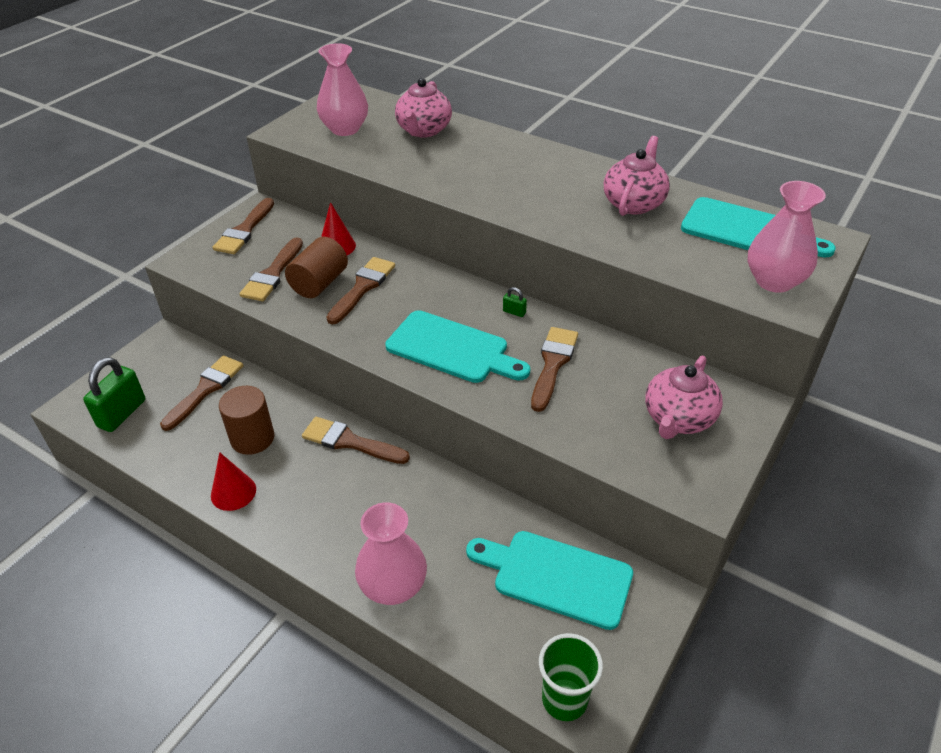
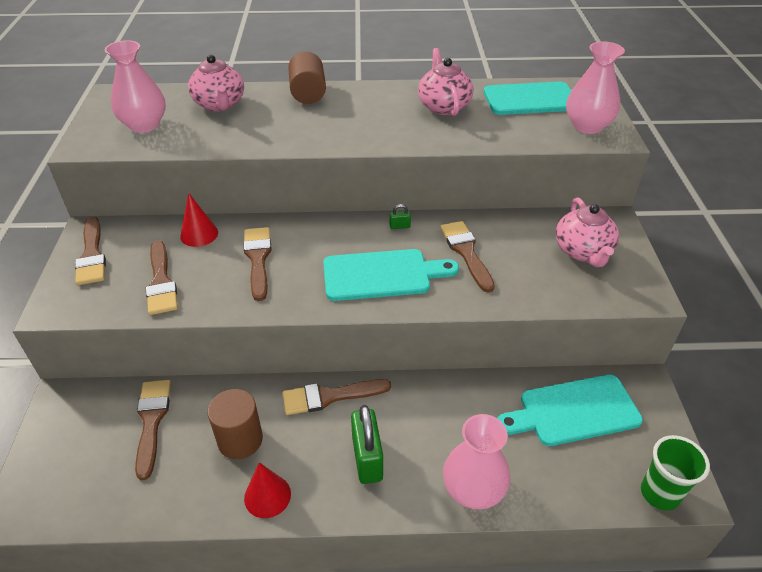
camera: 35 degrees left, 0 degrees up
(122, 413) = (82, 488): green padlock -> green padlock (367, 459)
(319, 283) = (215, 271): brown cylinder -> brown cylinder (308, 93)

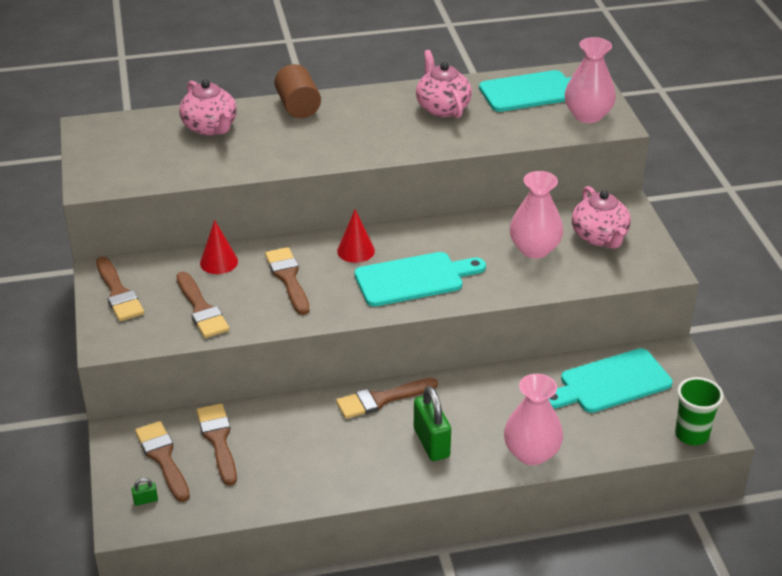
camera: 10 degrees left, 5 degrees down
(144, 125) = (142, 157): pink vase -> pink vase (534, 249)
(240, 440) = (309, 444): brown cylinder -> none
(267, 496) = (350, 481): red cone -> red cone (355, 251)
(399, 226) = (418, 233): green padlock -> green padlock (145, 500)
(466, 252) = (489, 250): brown brush -> brown brush (163, 458)

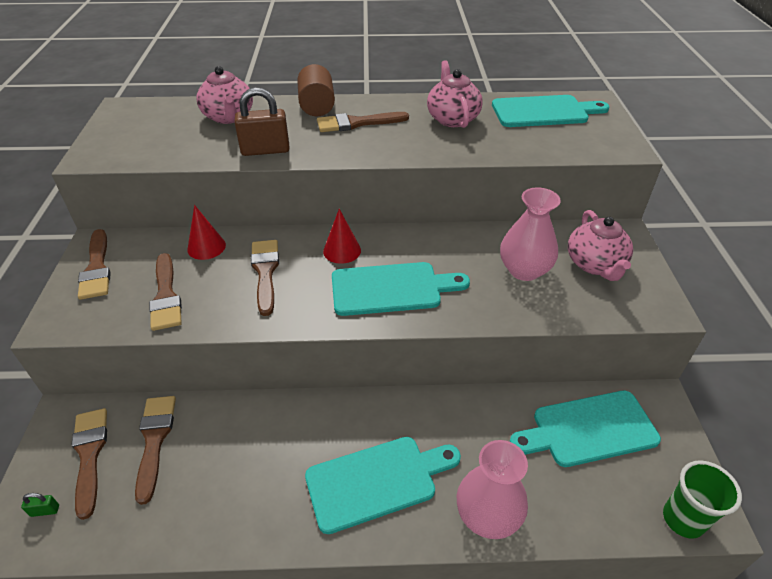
camera: 10 degrees right, 5 degrees up
(266, 159) = (265, 150): none -> brown padlock
(381, 399) = (338, 414): brown brush -> brown brush (357, 123)
(431, 443) = (377, 481): green padlock -> turquoise cutting board
(587, 115) = (597, 138): pink vase -> none

